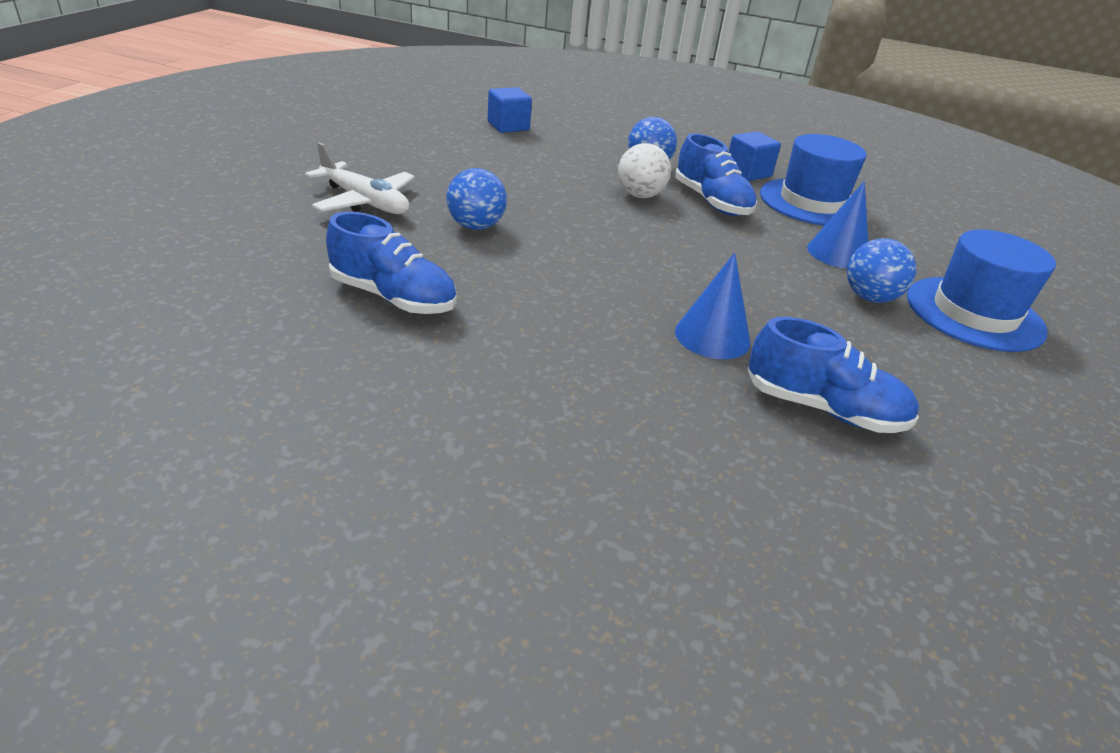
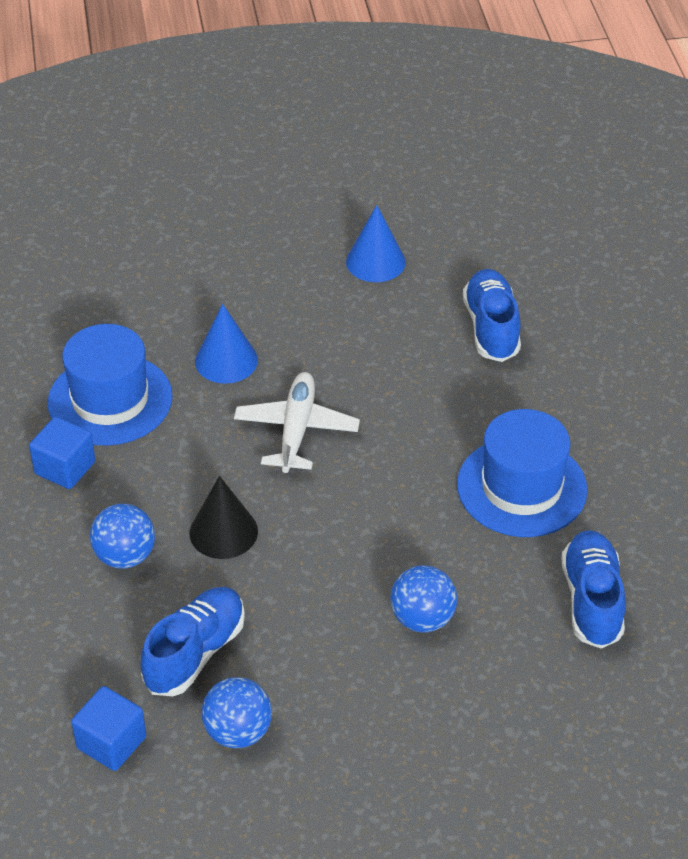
camera: 115 degrees left, 10 degrees up
(365, 202) = (458, 732): white plane -> white plane (296, 429)
(640, 195) = (223, 532): white ball -> black cone
(711, 202) = (185, 473): blue shoe -> blue shoe (195, 653)
(712, 336) = (455, 401): blue cone -> blue cone (375, 262)
(870, 298) = (300, 329): blue ball -> blue ball (238, 732)
(974, 313) = (269, 269): blue hat -> blue hat (521, 487)

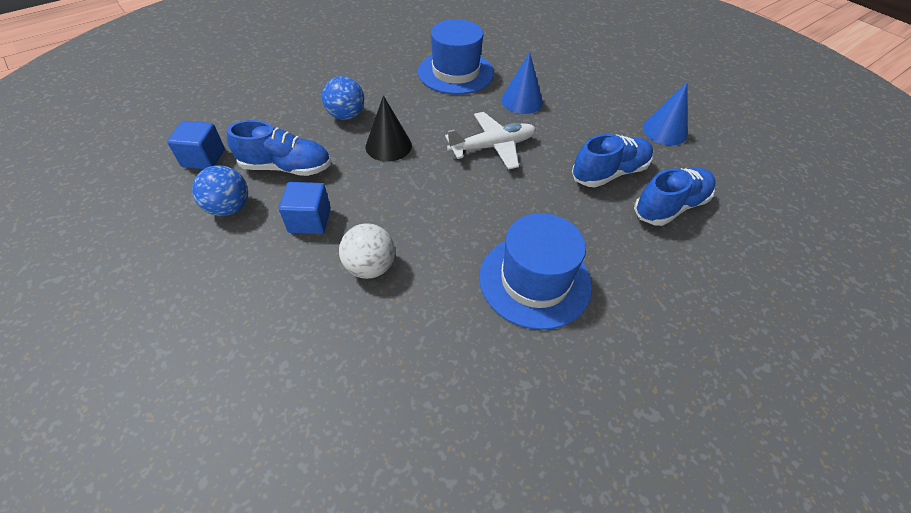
camera: 60 degrees right, 5 degrees up
(65, 468) = (396, 75): blue cube -> blue cube (309, 220)
(422, 618) = (370, 267): blue ball -> white ball
(592, 600) = (449, 374): blue shoe -> blue shoe (609, 173)

